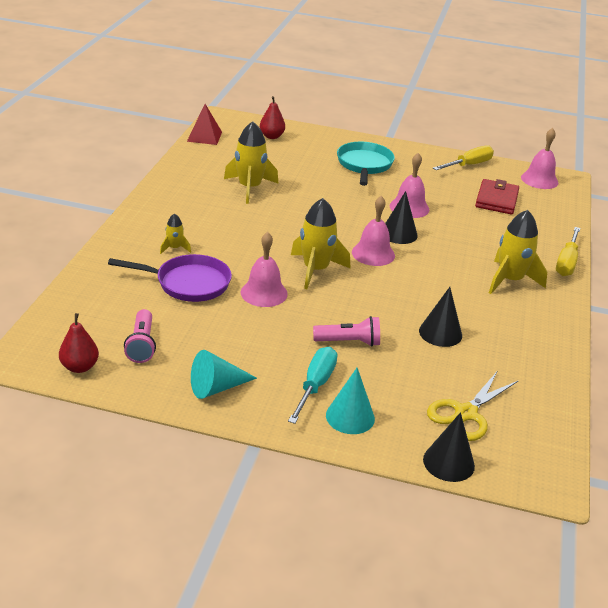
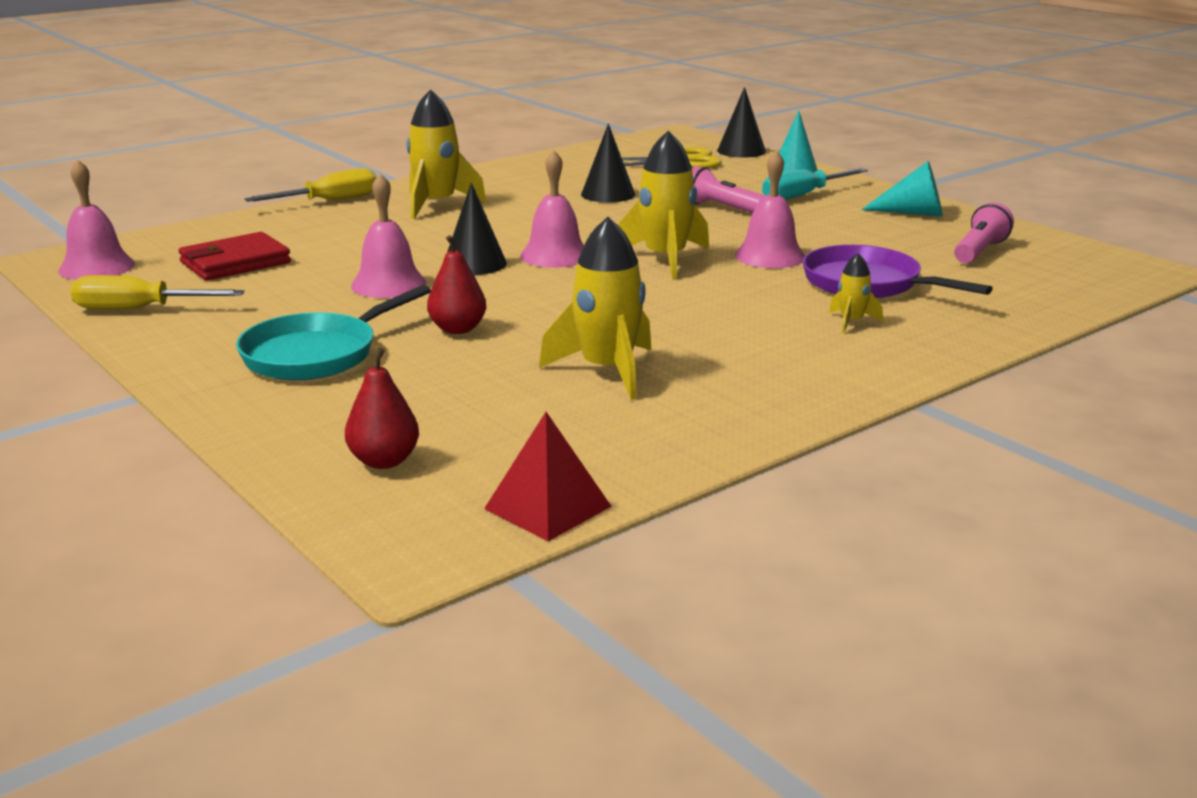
camera: 140 degrees left, 10 degrees down
(80, 367) = (1070, 252): red pear -> red pear (457, 329)

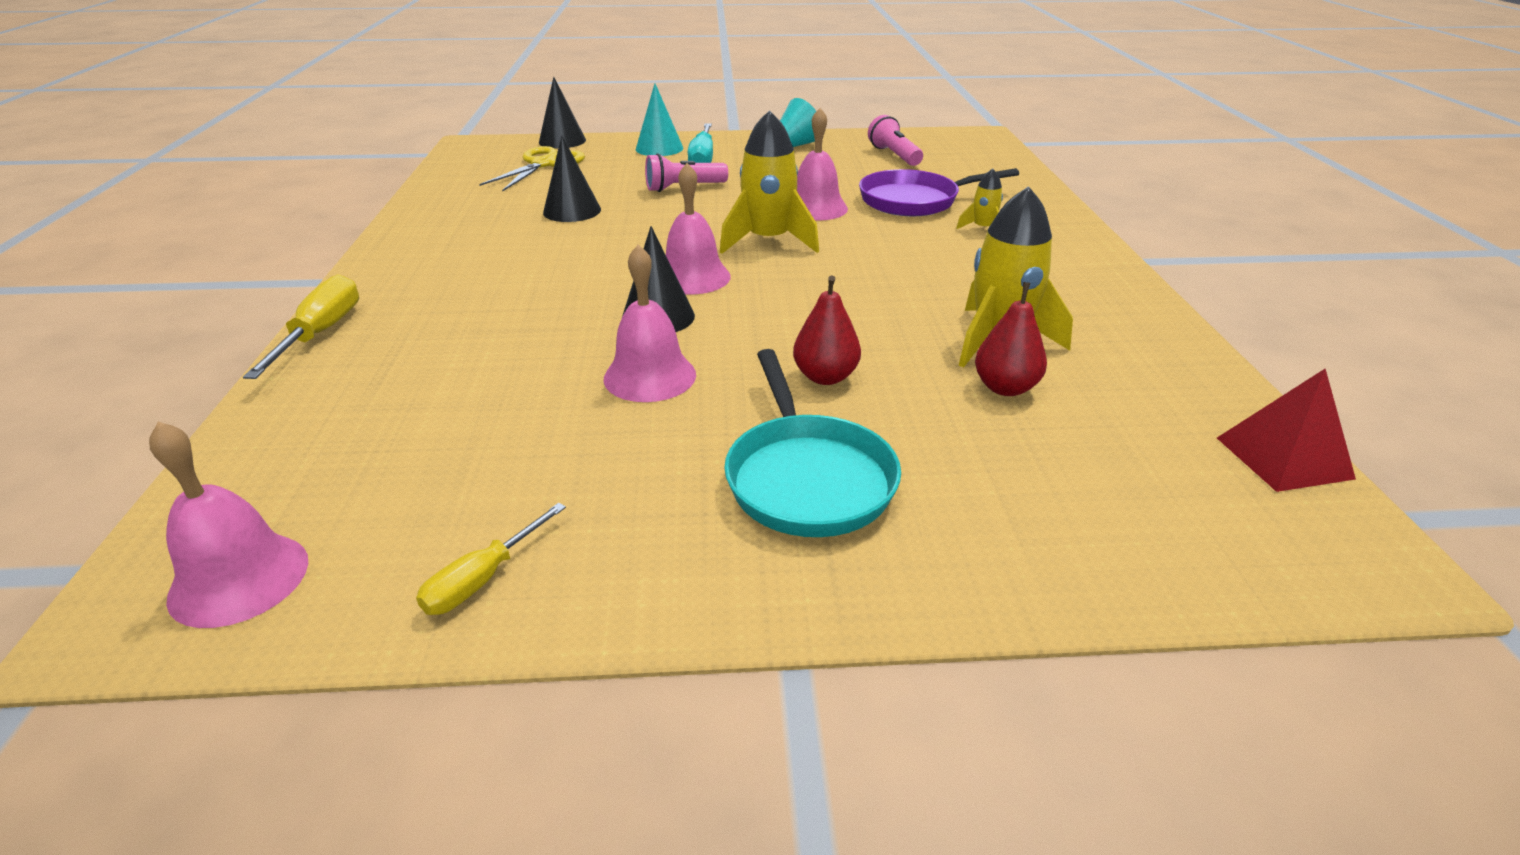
camera: 55 degrees left, 10 degrees up
(139, 309) = (482, 579): yellow screwdriver -> yellow screwdriver, size x0.65
(235, 263) = (424, 453): red wallet -> none
(384, 461) = (1139, 517): red pear -> red pear (1005, 388)
(436, 204) = (452, 284): yellow rocket -> none

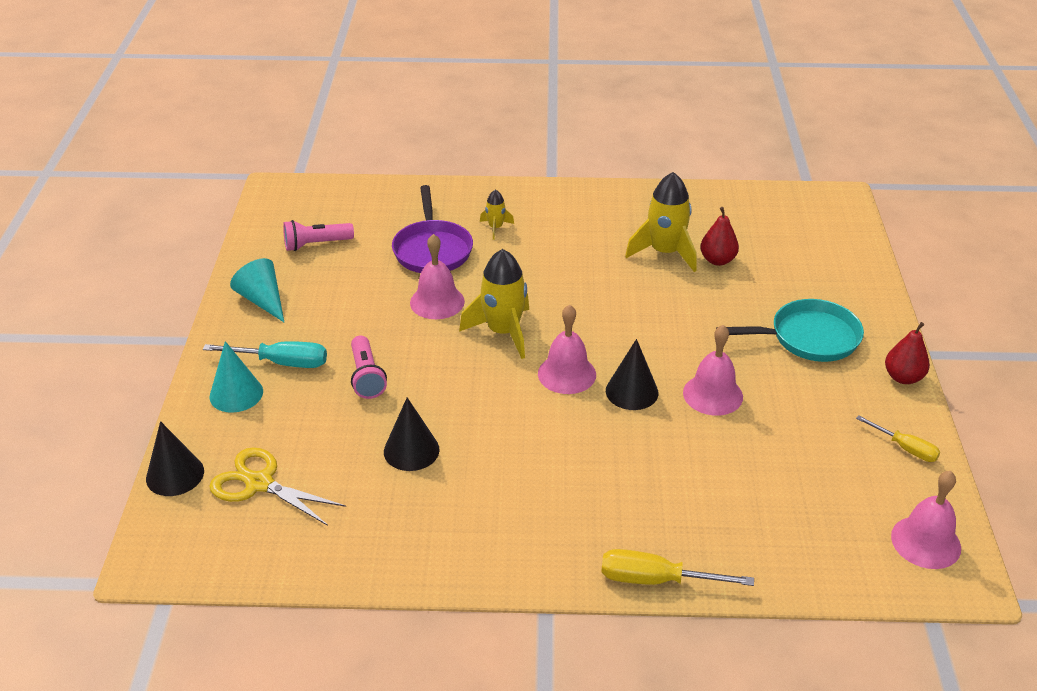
camera: 85 degrees left, 5 degrees up
(825, 377) = (709, 322): red pear -> red pear (903, 377)
(1284, 458) = (772, 196): red pyramid -> none

